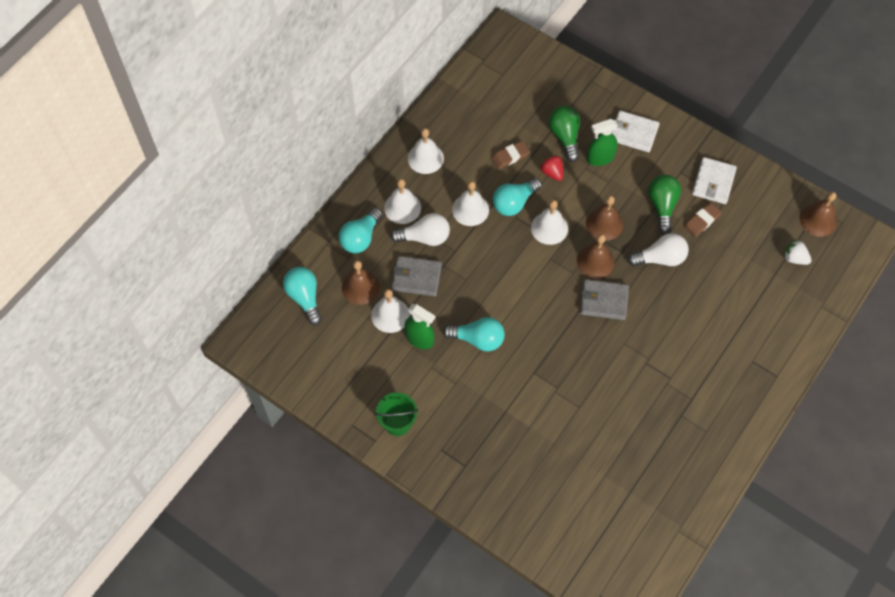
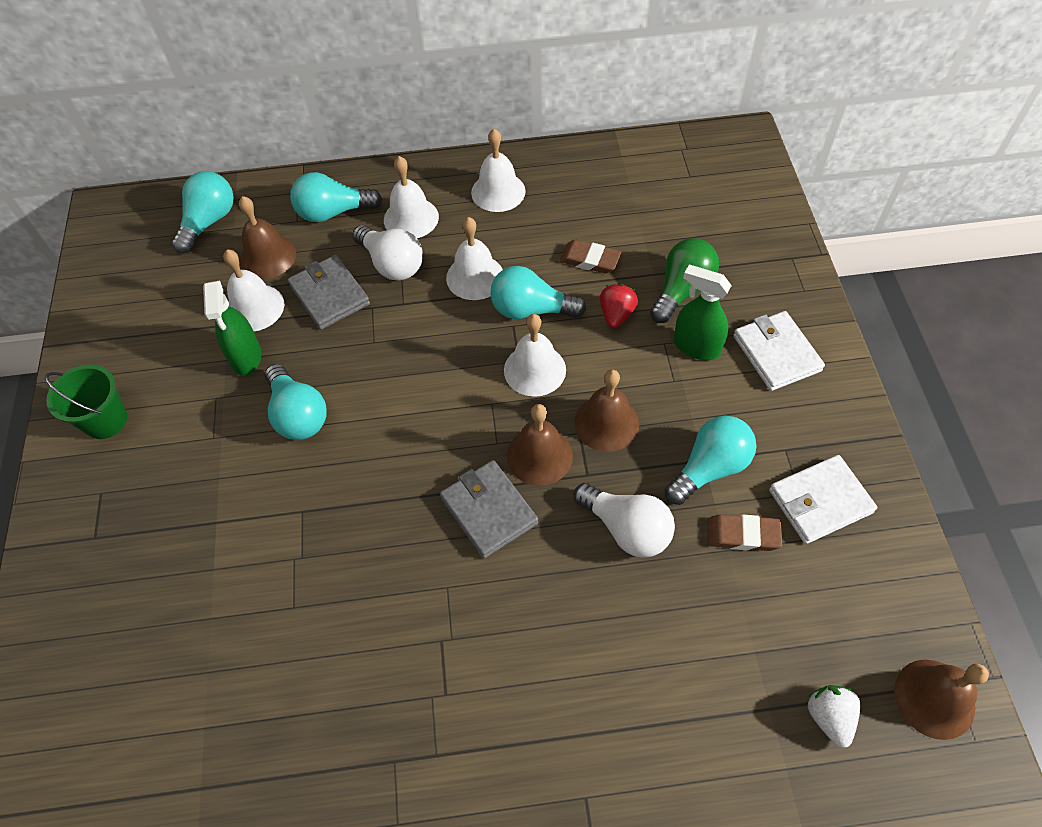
camera: 50 degrees right, 5 degrees down
(662, 206) = (709, 468): green light bulb -> turquoise light bulb

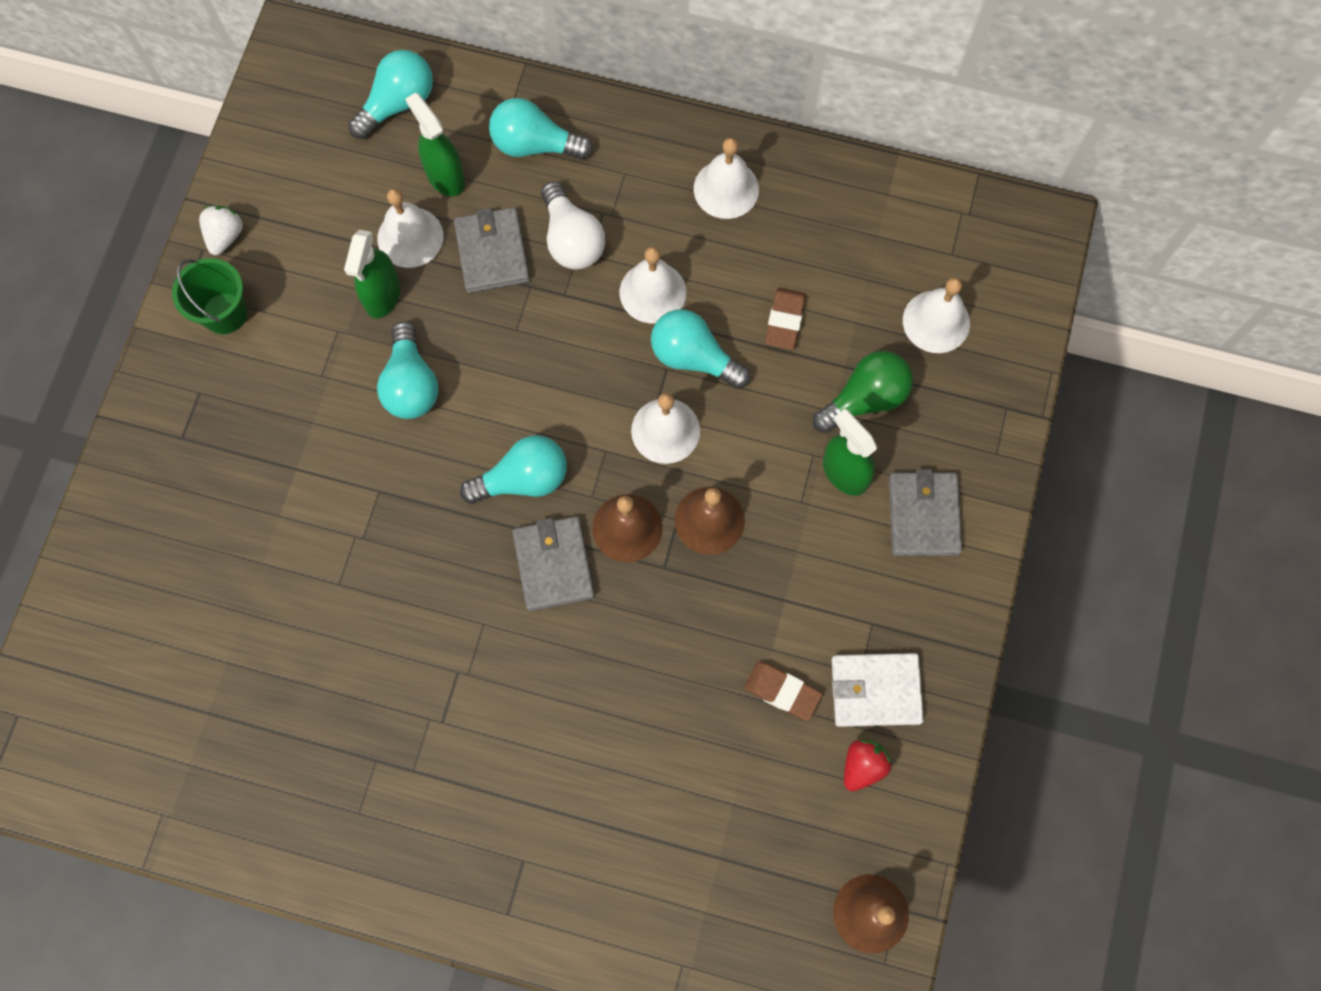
camera: 20 degrees right, 15 degrees up
(268, 256) = (445, 176): brown bell -> green spray bottle
(411, 218) = (616, 186): white bell -> white bell (936, 321)
(590, 260) = (785, 320): brown eraser -> brown eraser turned 60 degrees clockwise
(616, 315) = (780, 400): red strawberry -> red strawberry (862, 766)
(626, 528) = (675, 638): white light bulb -> none
(709, 468) = (787, 611): turquoise light bulb -> turquoise light bulb (523, 479)
(776, 353) = (923, 515): white wallet -> grey wallet
(829, 717) = (767, 887): white strawberry -> white strawberry (225, 236)

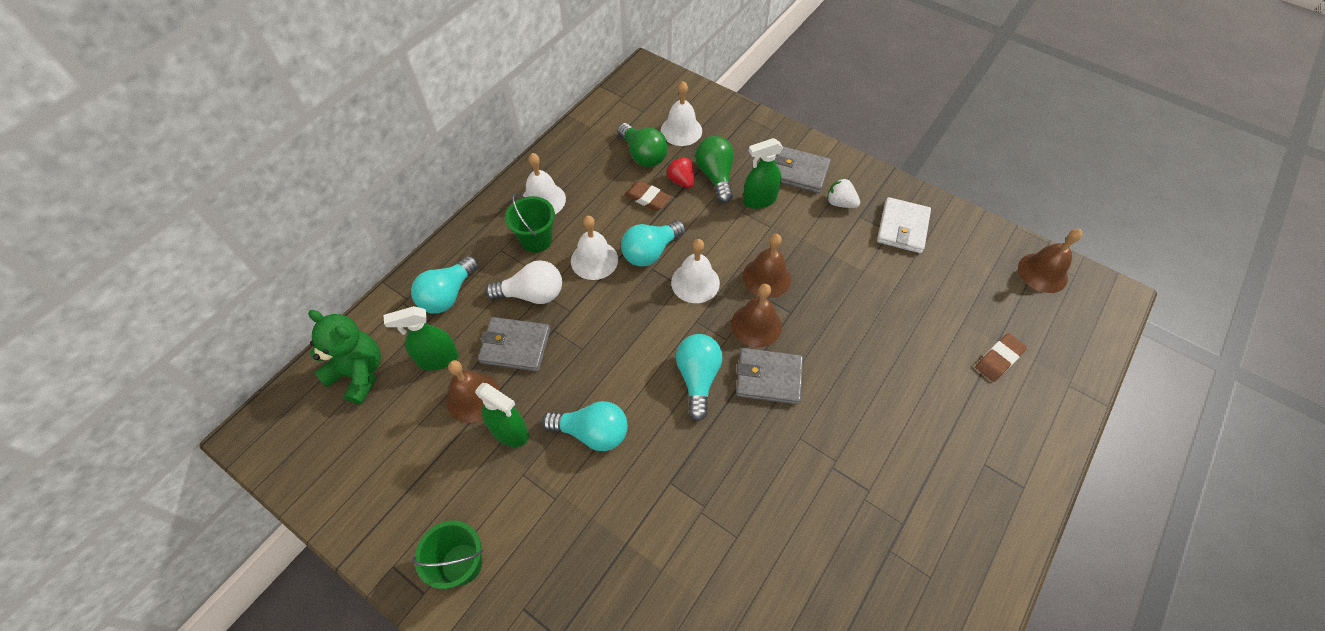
camera: 70 degrees left, 15 degrees down
(225, 236) = (392, 542): white strawberry -> white strawberry (840, 203)
(398, 104) = (359, 373): turquoise light bulb -> green teddy bear
(410, 237) = (473, 397): white bell -> brown bell
(657, 209) = (536, 240): none -> green bucket
(782, 691) = (892, 274): brown eraser -> brown eraser (998, 359)
(862, 766) = (949, 248): red strawberry -> red strawberry (681, 181)
(864, 285) = (643, 155): none -> green light bulb

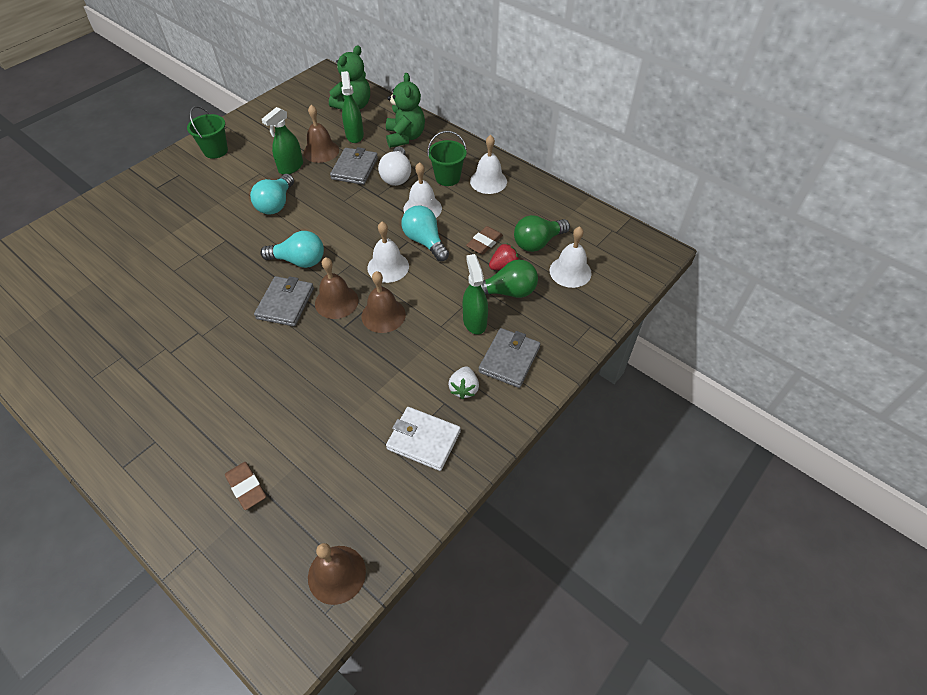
camera: 95 degrees right, 5 degrees down
(448, 295) = (405, 137): turquoise light bulb -> green teddy bear
(840, 203) = (464, 389): white strawberry -> white strawberry turned 150 degrees clockwise

